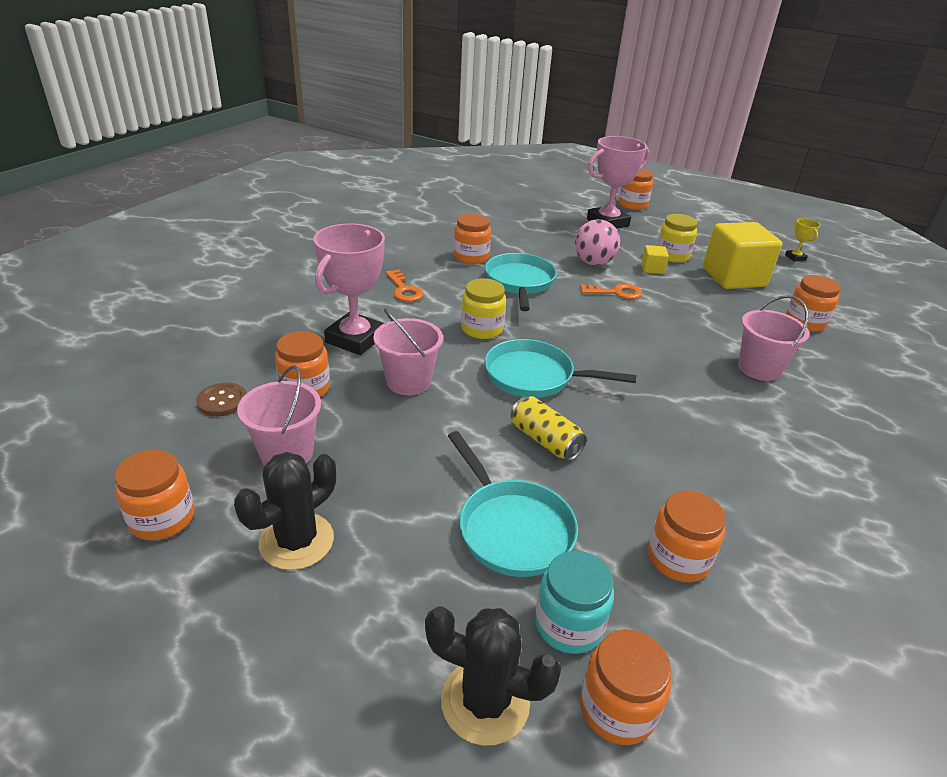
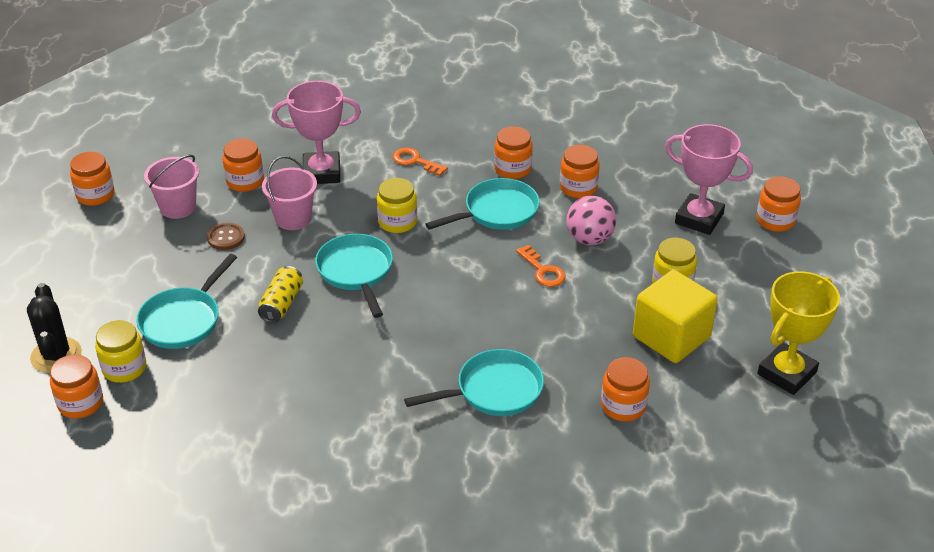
camera: 60 degrees right, 5 degrees up
(222, 401) = (204, 158): brown button -> brown button (226, 237)
(296, 541) = (113, 246): black cactus -> none
(404, 290) = (415, 161): orange key -> orange key turned 90 degrees clockwise
(568, 624) = (124, 368): turquoise jar -> yellow jar
(652, 269) = (622, 278): yellow cube -> none
(678, 558) = (210, 398): orange jar -> orange jar (578, 188)
(759, 368) = (494, 390): pink bucket -> turquoise pan
(795, 257) = (787, 373): yellow trophy -> yellow trophy, size x2.23

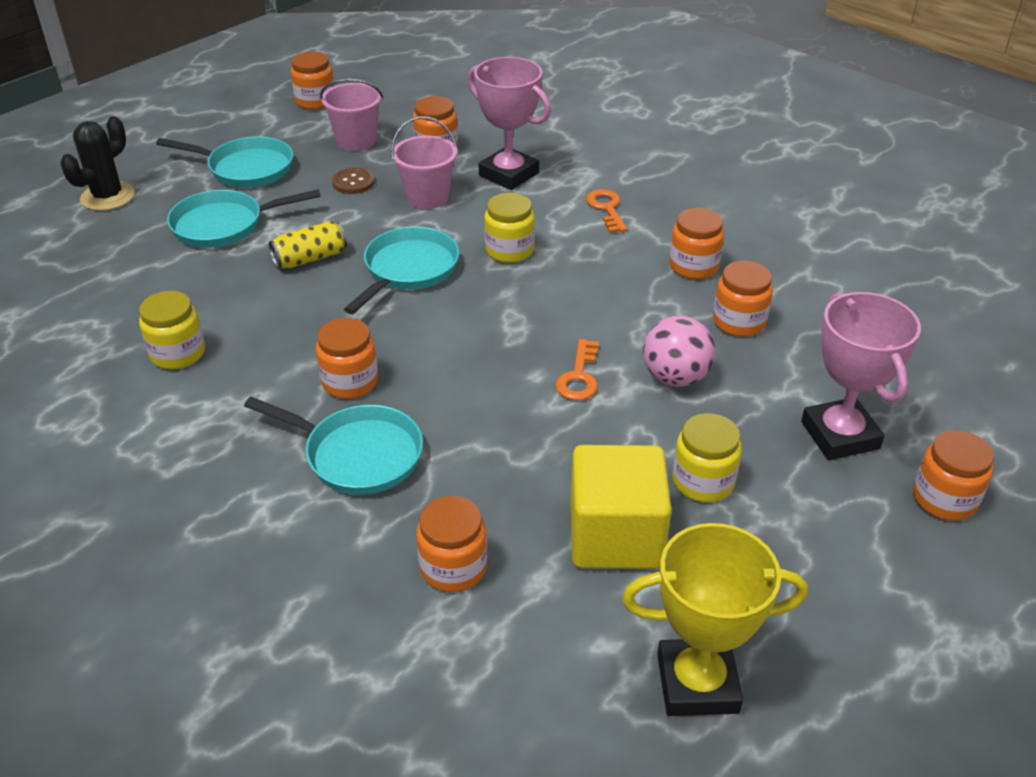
camera: 45 degrees right, 0 degrees up
(80, 403) = (65, 240): orange jar -> orange jar (350, 382)
(124, 368) = (130, 234): yellow jar -> yellow jar (178, 353)
(497, 212) = (617, 295): turquoise pan -> turquoise pan (246, 168)

